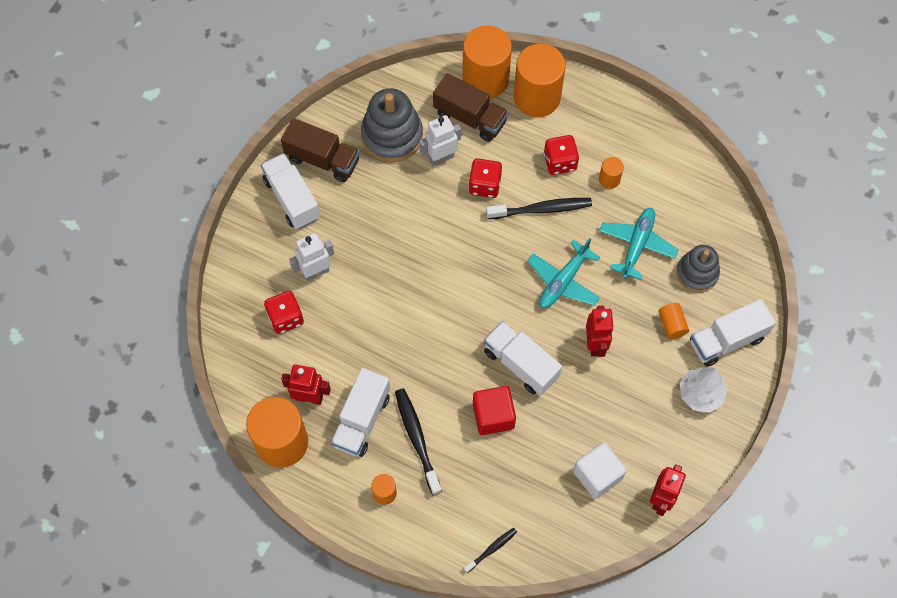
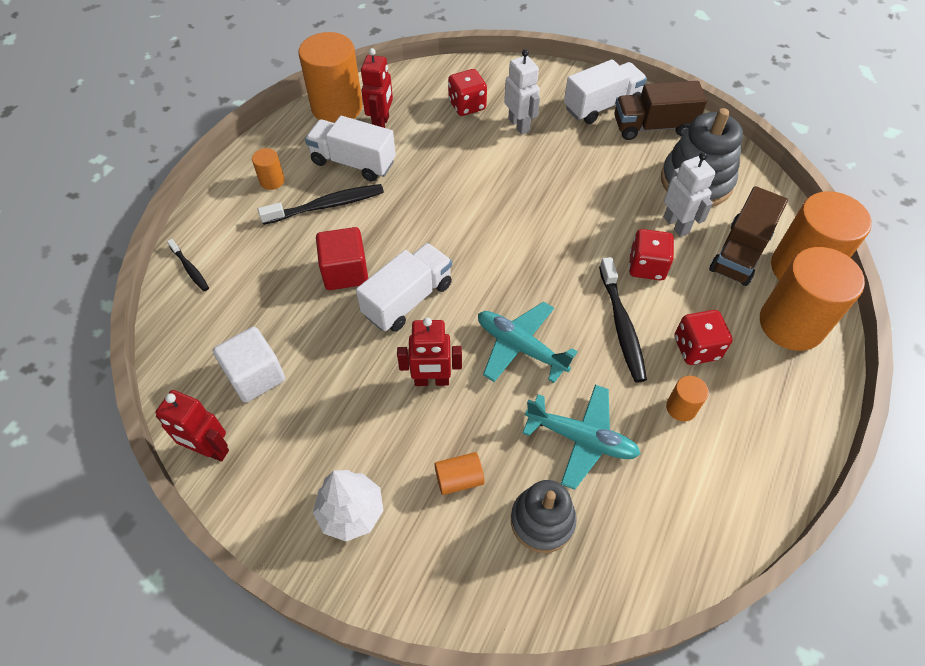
camera: 90 degrees right, 10 degrees down
(323, 159) = (653, 127): brown truck -> brown truck turned 60 degrees clockwise
(727, 340) = (433, 558): white truck -> none

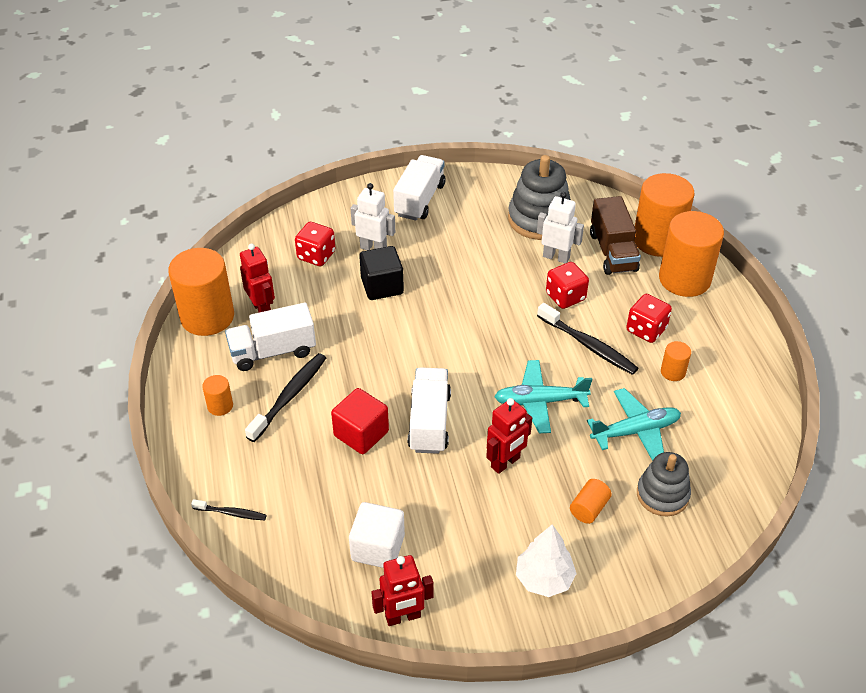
camera: 40 degrees left, 10 degrees down
(492, 160) = (382, 286): none -> black cube
(653, 127) = (472, 196): brown truck -> none

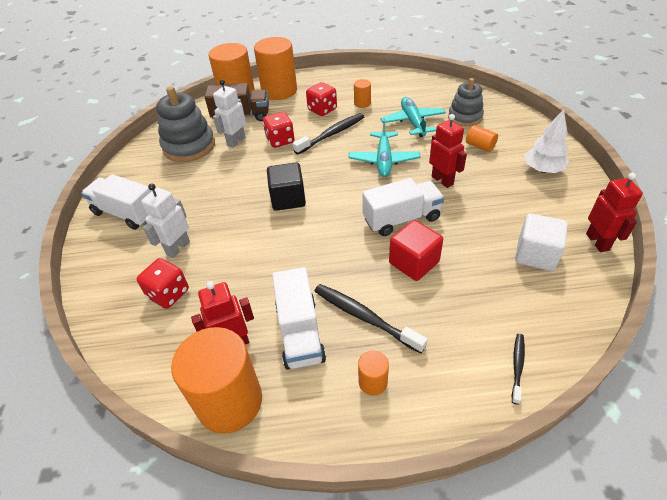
camera: 80 degrees left, 0 degrees up
(382, 286) = (232, 243): black cube -> black cube (288, 199)
(429, 422) = (401, 219): white truck -> white truck turned 150 degrees clockwise

